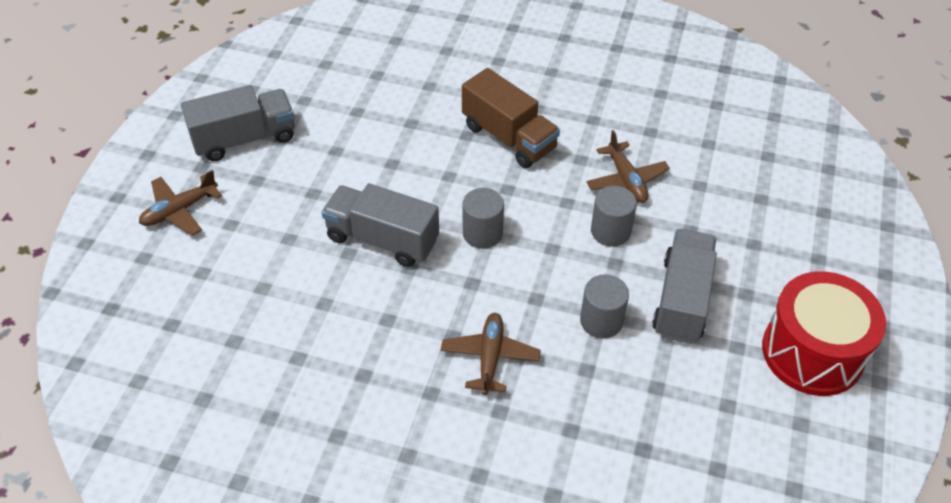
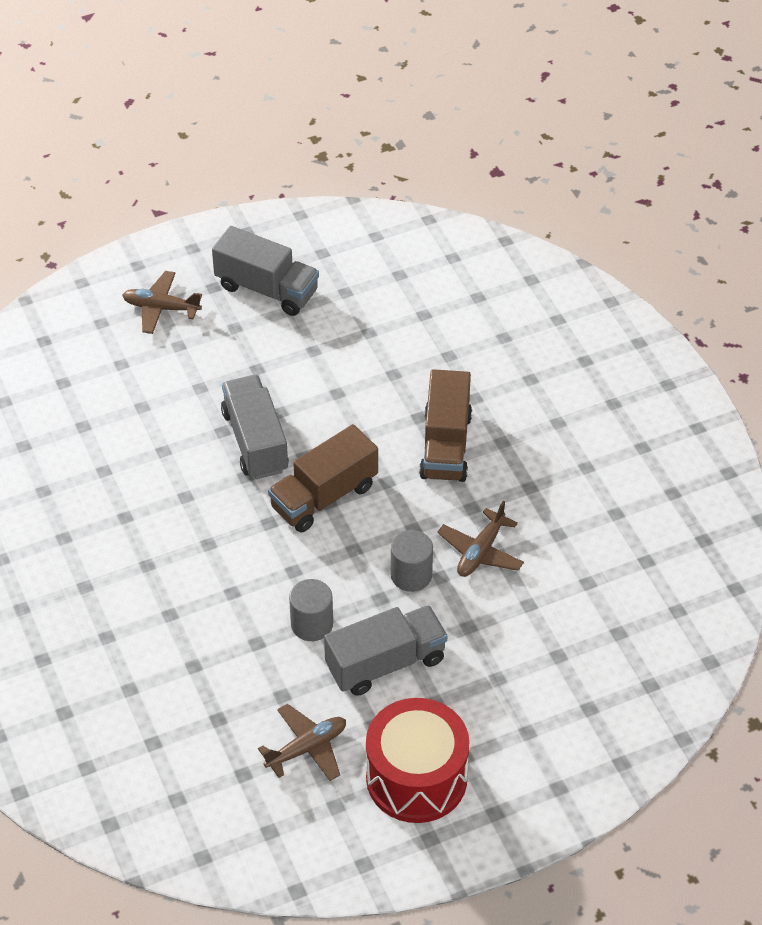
camera: 50 degrees right, 0 degrees up
(482, 233) = (324, 497): grey cylinder -> brown truck
(490, 357) = (211, 578): brown plane -> brown plane (307, 748)

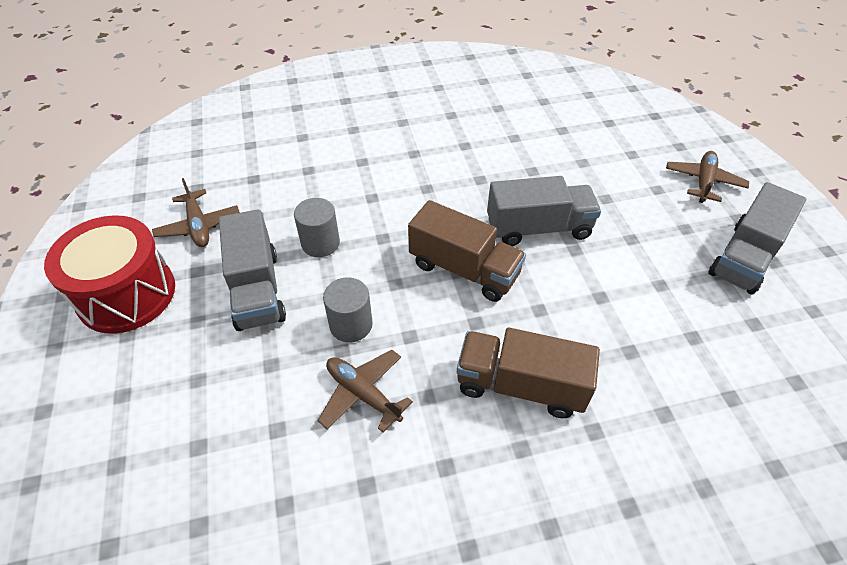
camera: 100 degrees right, 0 degrees up
(324, 497) = (464, 269): brown truck -> brown truck turned 150 degrees clockwise

